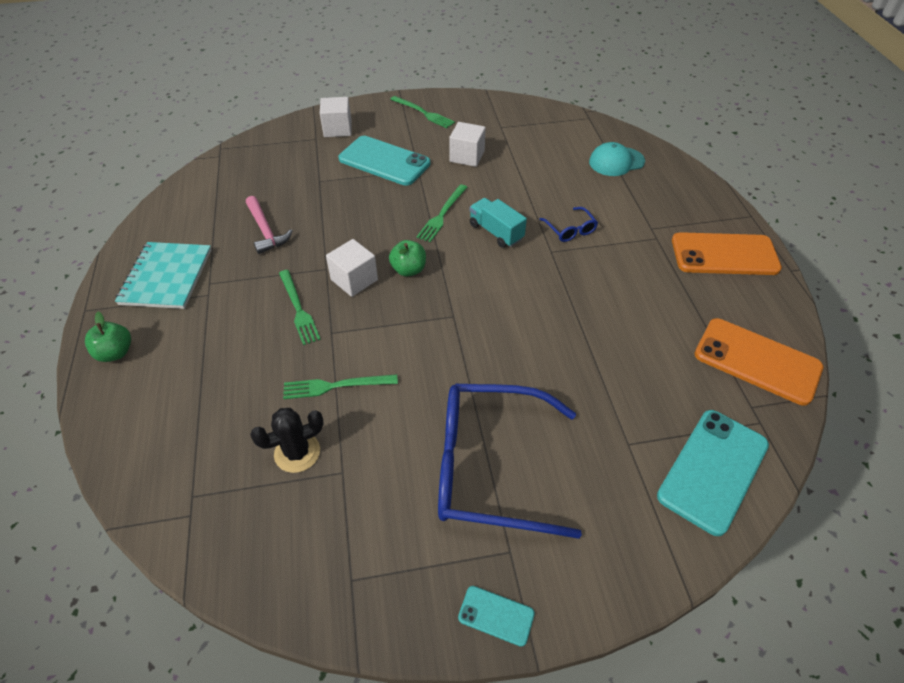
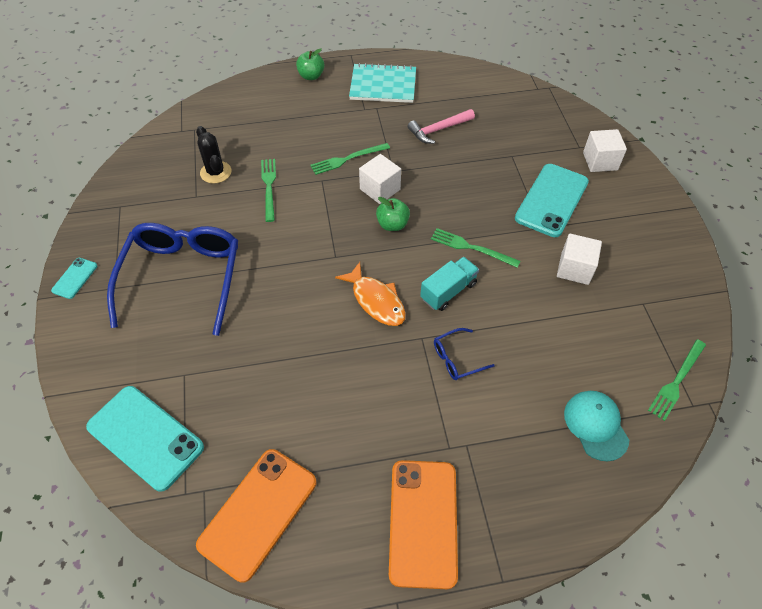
camera: 90 degrees right, 5 degrees up
(423, 113) = (651, 229): green fork -> green fork (676, 381)
(511, 282) = (376, 301): none -> orange fish

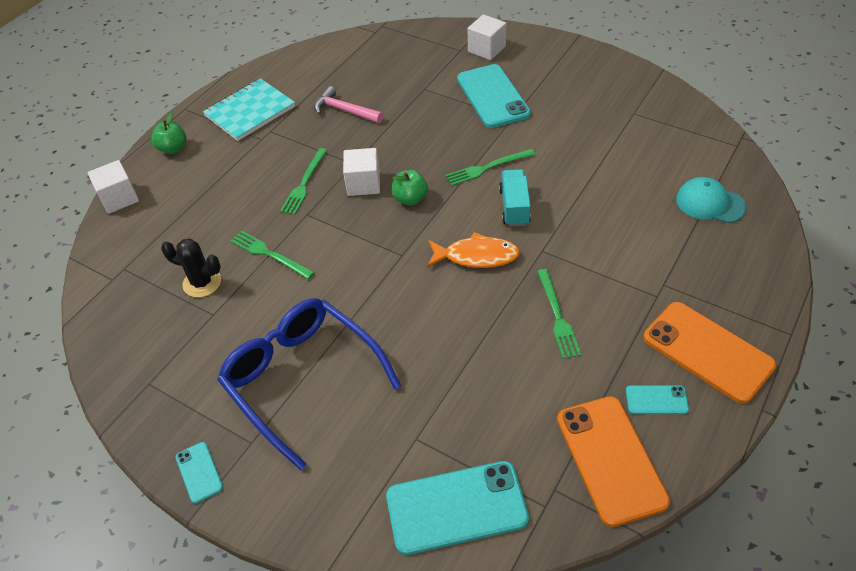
camera: 45 degrees left, 5 degrees down
(340, 512) = (656, 400): none -> turquoise phone
(438, 130) = (344, 110): pink hammer -> pink hammer turned 105 degrees clockwise
(457, 359) = (582, 241): blue glasses -> none
(574, 269) = (568, 126): white cube -> white cube (119, 198)
(676, 381) = (711, 140): green fork -> green fork (557, 316)

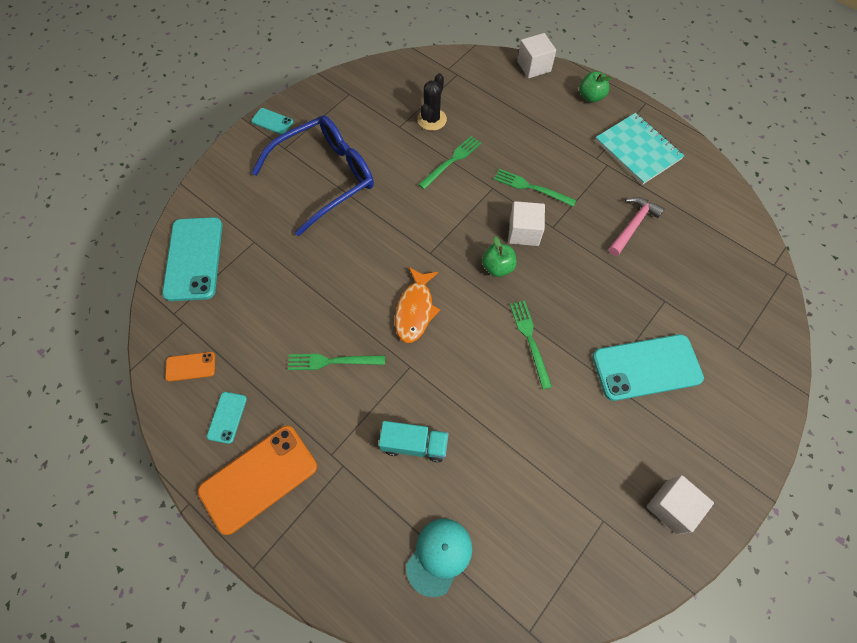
camera: 95 degrees right, 15 degrees up
(199, 472) = (272, 121): turquoise phone -> turquoise phone turned 45 degrees clockwise
(486, 49) = (739, 378): white cube -> white cube (671, 506)
(514, 207) = (470, 354): turquoise truck -> turquoise truck (414, 444)
(610, 459) = (190, 366): orange phone -> orange phone, size x0.48

